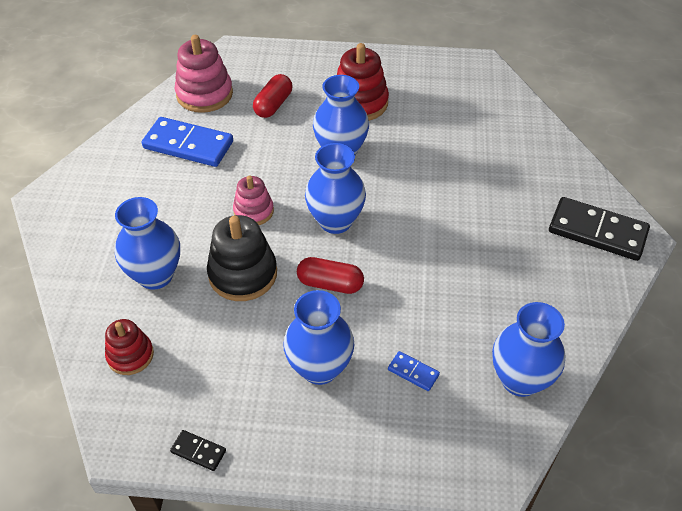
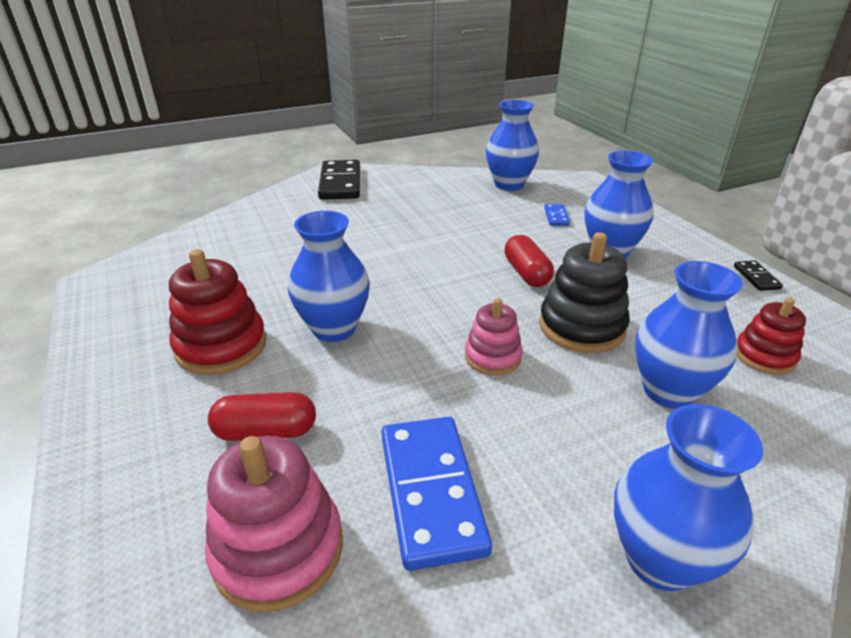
camera: 120 degrees left, 15 degrees down
(335, 221) = (448, 295): blue vase -> blue vase (659, 559)

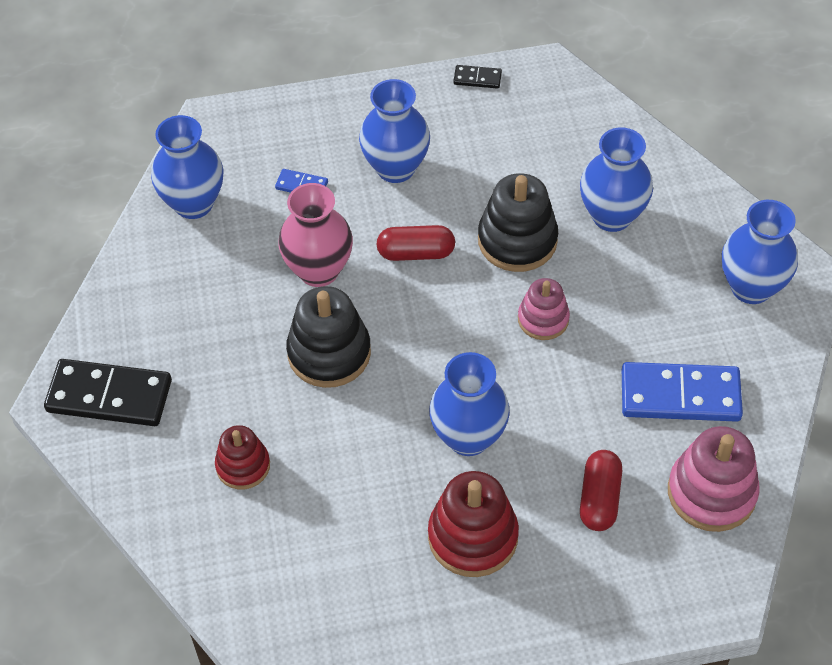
camera: 75 degrees left, 20 degrees up
(402, 249) = (329, 353): none -> black stacking toy
(480, 234) = (318, 270): none -> pink vase
(764, 356) = (586, 136): red stacking toy -> red stacking toy (243, 466)

